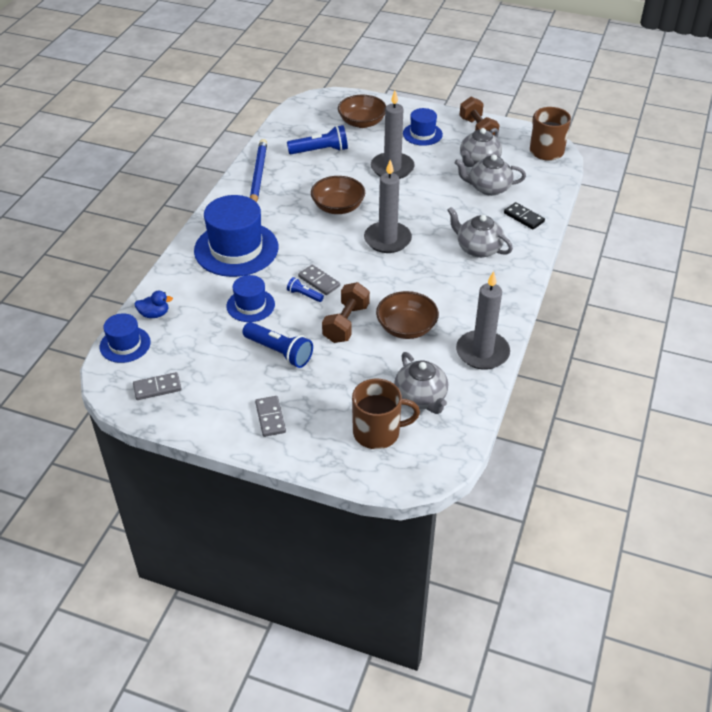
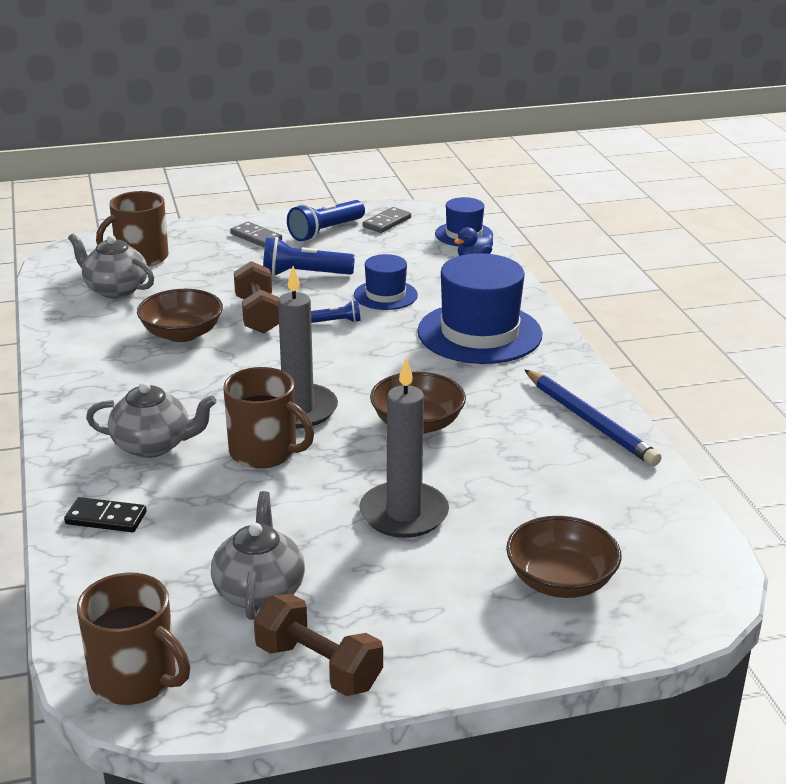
camera: 145 degrees right, 15 degrees down
(319, 281) = (336, 338): grey domino -> none
(320, 151) = (556, 495): blue flashlight -> blue flashlight (325, 231)
(422, 134) = (421, 606): blue hat -> none
(425, 222) = (265, 452): none -> brown mug
(482, 352) = (69, 342): grey candle -> none
(488, 188) = (203, 546): grey teapot -> none

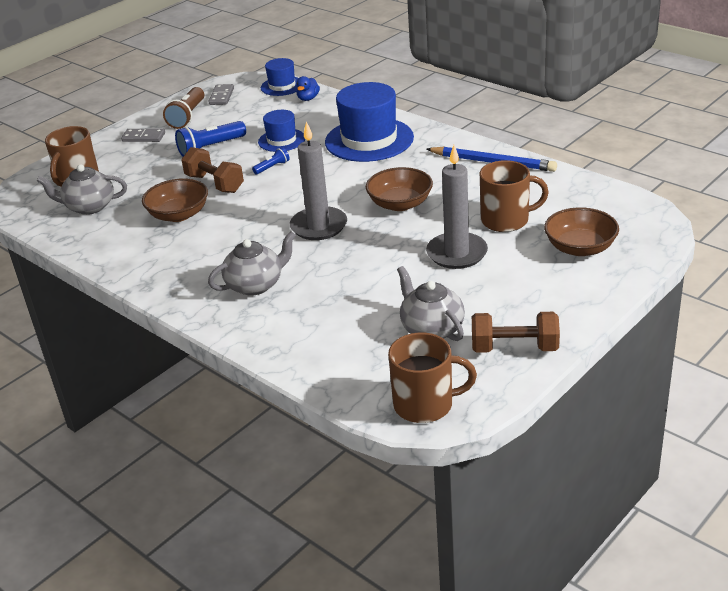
camera: 30 degrees left, 5 degrees up
(106, 518) = (285, 336): black domino -> none
(265, 452) = (331, 258): brown mug -> brown mug (506, 220)
(325, 231) = (187, 116): blue flashlight -> brown flashlight

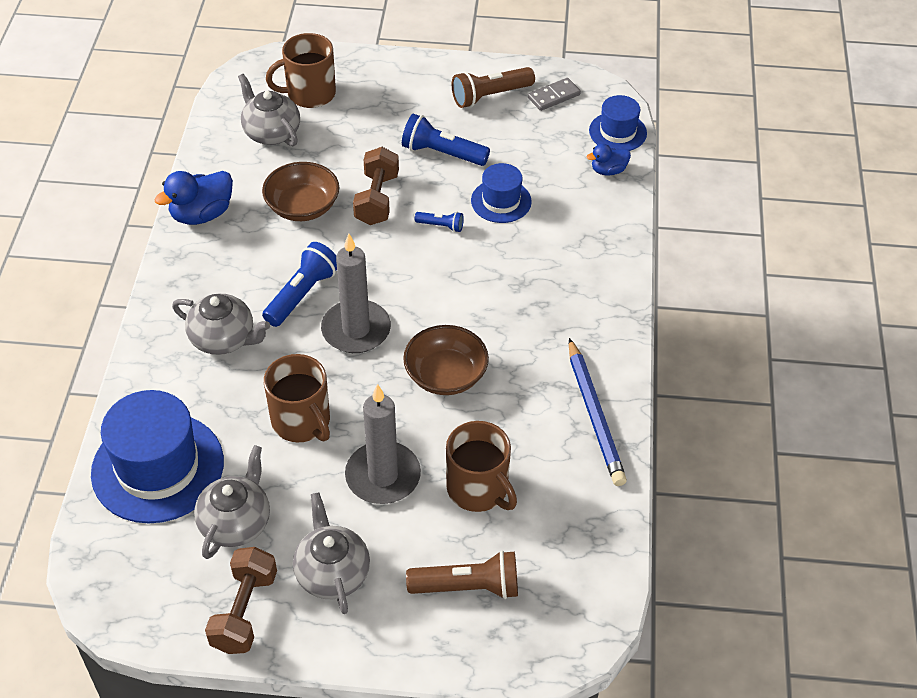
camera: 50 degrees right, 15 degrees up
(122, 260) = (202, 214): none -> blue duck
(143, 137) = (423, 89): grey domino -> none
(258, 238) = (302, 294): none -> blue flashlight
(369, 140) = (559, 275): blue hat -> blue hat (158, 467)
(425, 404) = (114, 579): brown mug -> brown mug (302, 421)
(514, 348) = (244, 611): brown dumbbell -> brown dumbbell turned 45 degrees clockwise
(517, 299) = (332, 573): none -> grey teapot
(580, 248) = (468, 587): brown bowl -> brown flashlight

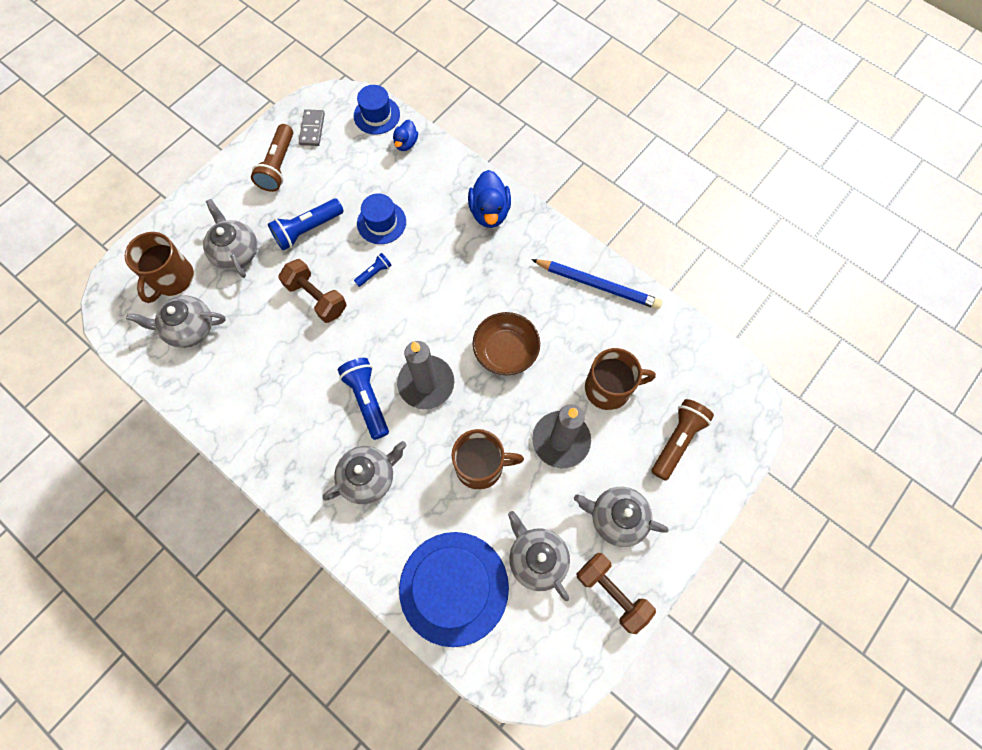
camera: 55 degrees left, 20 degrees up
(202, 214) = (233, 425): blue duck -> blue duck (489, 212)
(302, 207) = (284, 351): brown bowl -> none
(373, 119) = (236, 252): none -> grey teapot

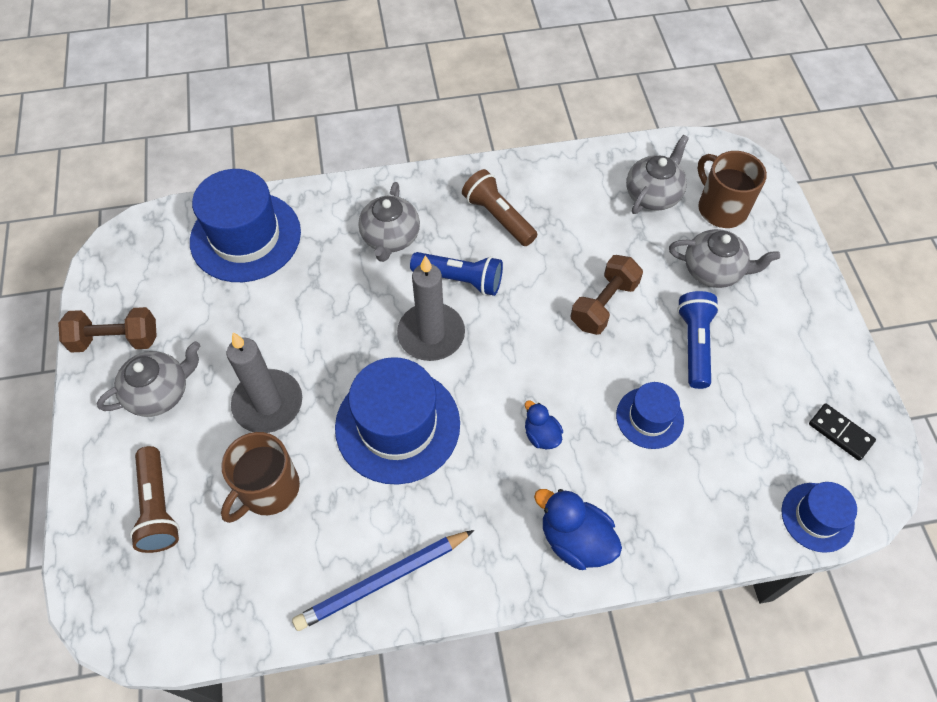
camera: 130 degrees right, 10 degrees down
(278, 166) = (805, 367): brown flashlight -> brown flashlight (498, 217)
(312, 129) = (840, 433): grey domino -> black domino
(316, 297) = (604, 304): brown dumbbell -> brown dumbbell turned 45 degrees counterclockwise
(374, 273) = (590, 370): blue flashlight -> none
(406, 143) = (747, 519): blue duck -> blue duck (541, 435)
(480, 466) = (314, 322): brown mug -> none
(505, 351) = (397, 425): brown bowl -> blue hat
(537, 558) = (200, 307): grey teapot -> none

